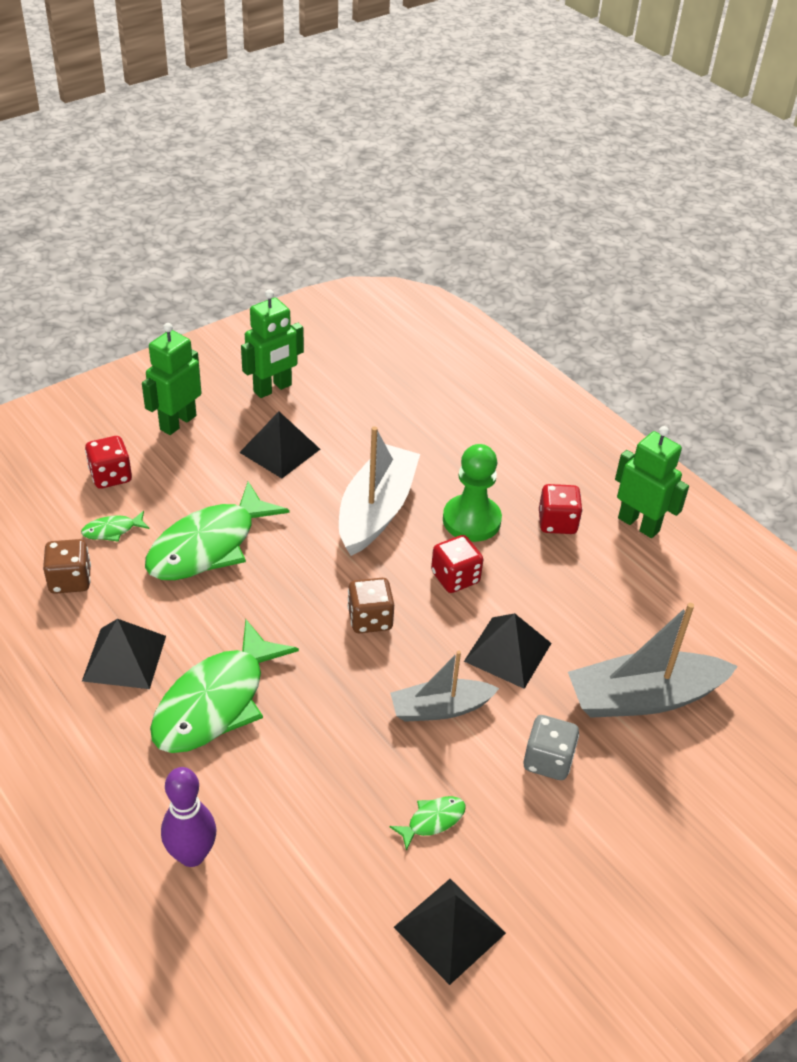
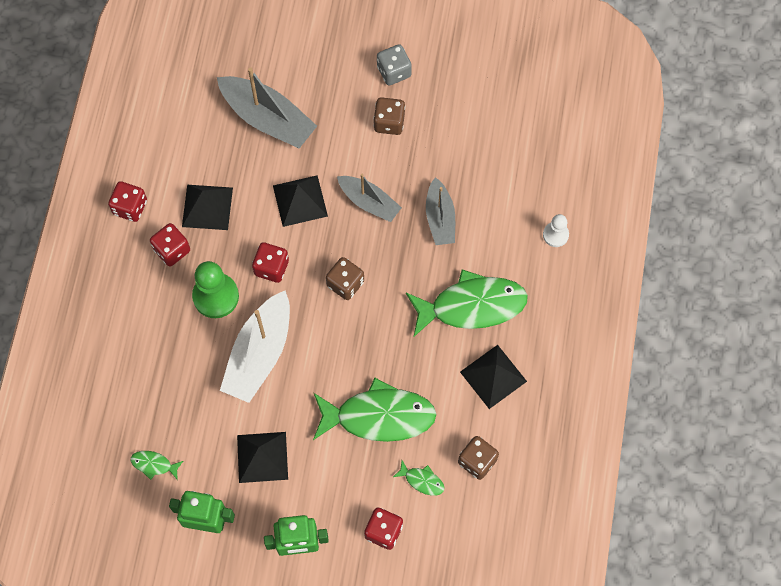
camera: 130 degrees left, 25 degrees up
(192, 855) = (555, 235): purple bowling pin -> white pawn
(347, 757) = (440, 218): none -> grey boat
(376, 510) = (259, 354): white boat -> white boat turned 45 degrees counterclockwise
(432, 821) = (435, 154): green fish -> green fish (154, 464)
(449, 930) = (480, 105): black pyramid -> black pyramid (207, 207)
(524, 808) = (389, 122): none -> brown dice
(548, 760) = (351, 132): grey dice -> grey dice (394, 71)
(639, 524) = (130, 207): green robot -> red dice

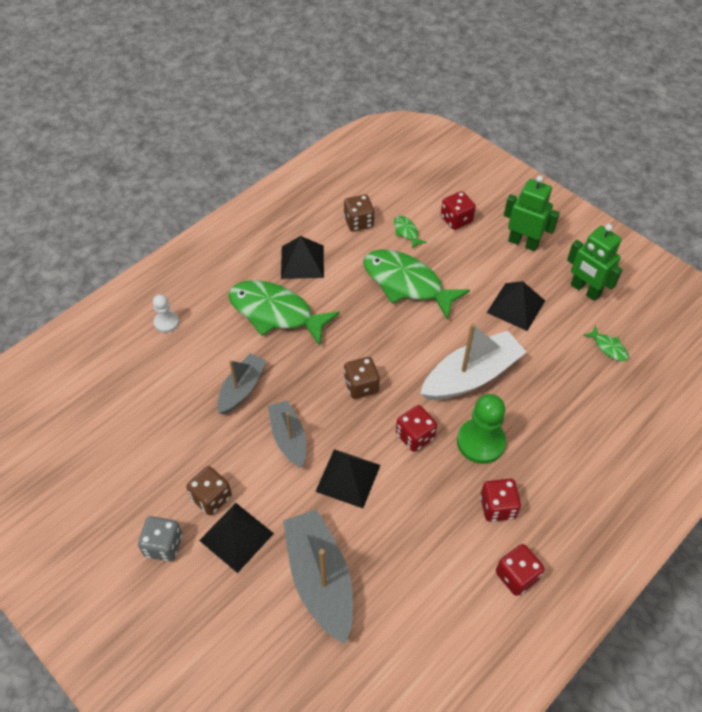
camera: 145 degrees left, 15 degrees down
(207, 207) = (438, 527): black pyramid -> black pyramid (236, 537)

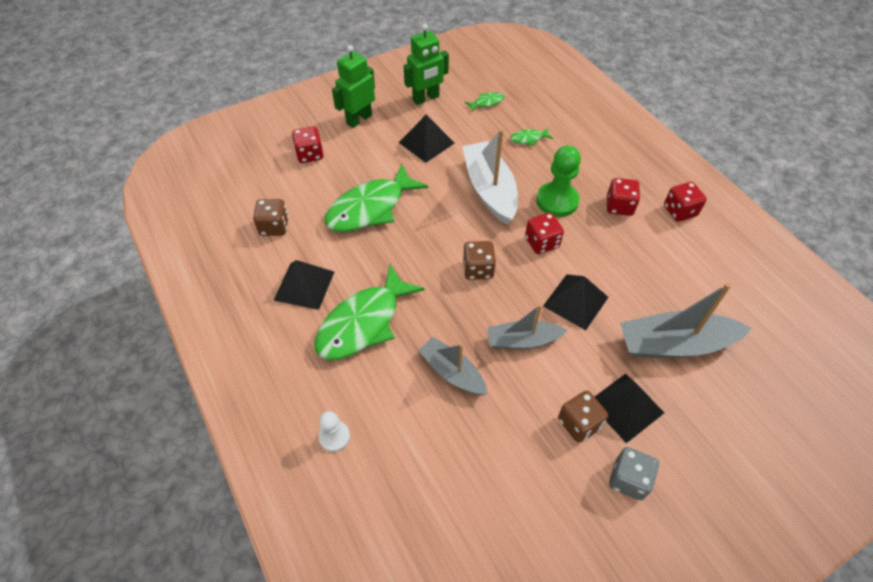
camera: 75 degrees left, 0 degrees up
(406, 232) = (306, 193): green fish -> green fish (528, 139)

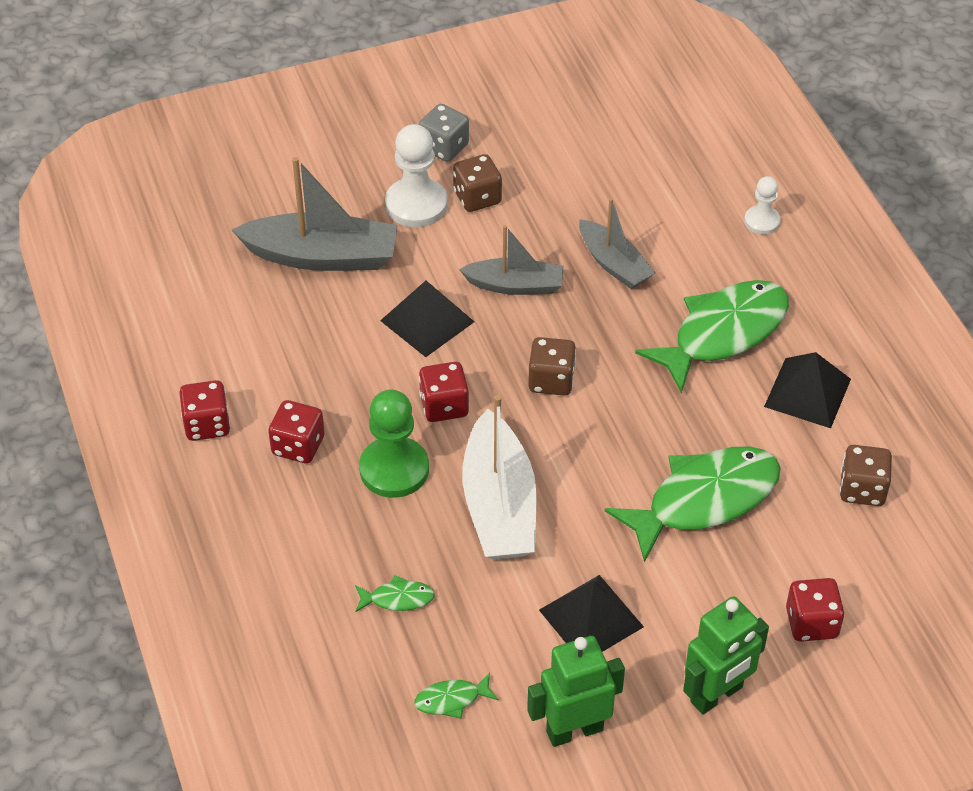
camera: 170 degrees left, 5 degrees down
(626, 407) = (416, 205): black pyramid -> white pawn

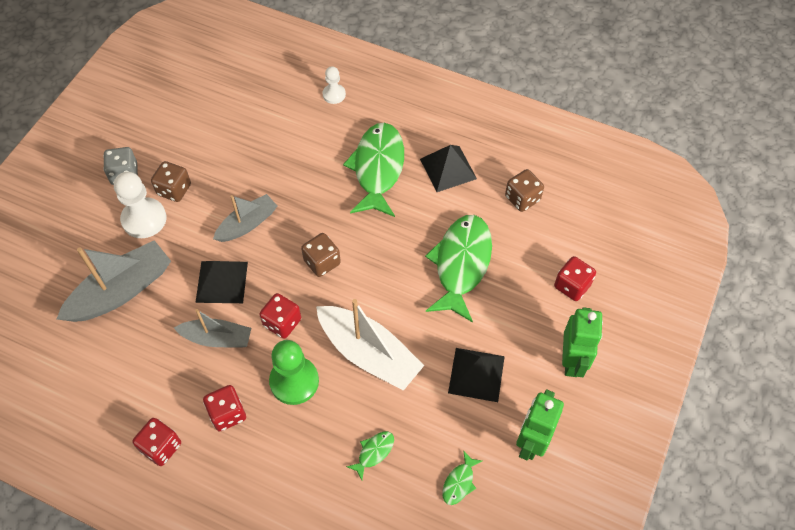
camera: 45 degrees left, 10 degrees up
(614, 264) = (286, 172): grey boat -> grey boat (217, 338)

